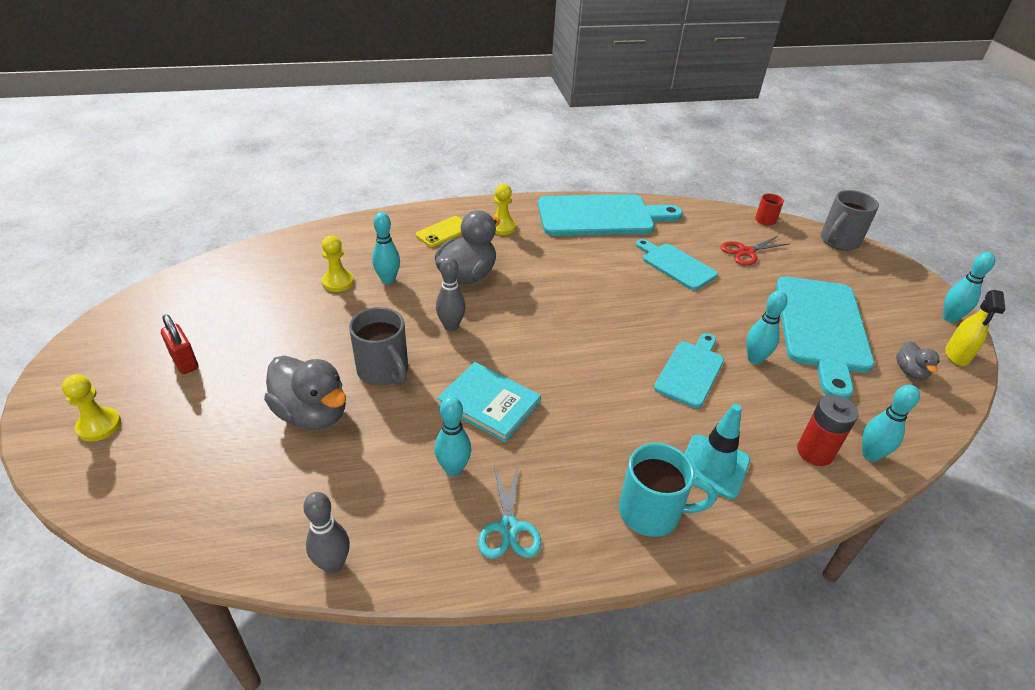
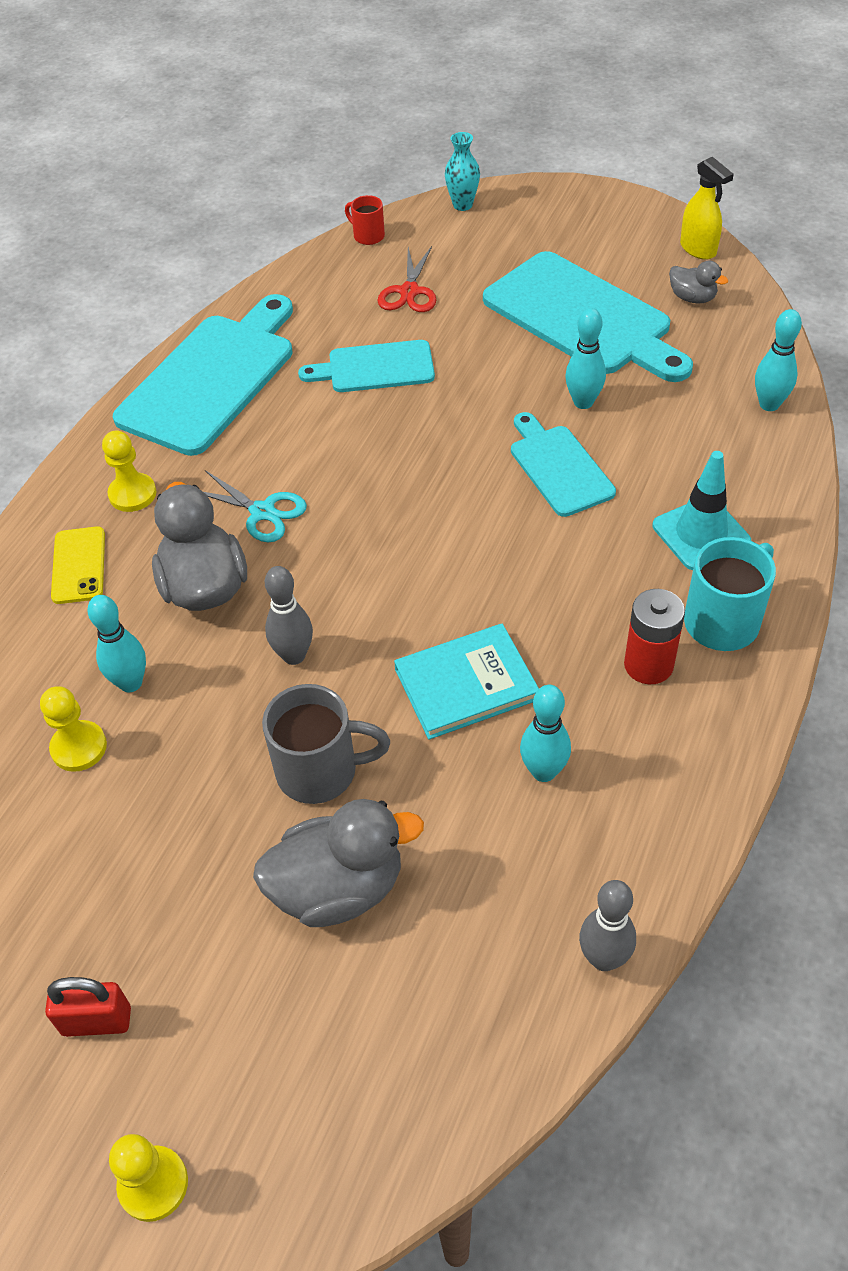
camera: 50 degrees left, 10 degrees up
(508, 528) = (663, 759): turquoise scissors -> turquoise scissors (263, 512)
(814, 452) = (738, 443): red battery -> red battery (648, 665)
(838, 241) = (462, 205): grey mug -> turquoise vase
(949, 318) = (646, 214): turquoise bowling pin -> none

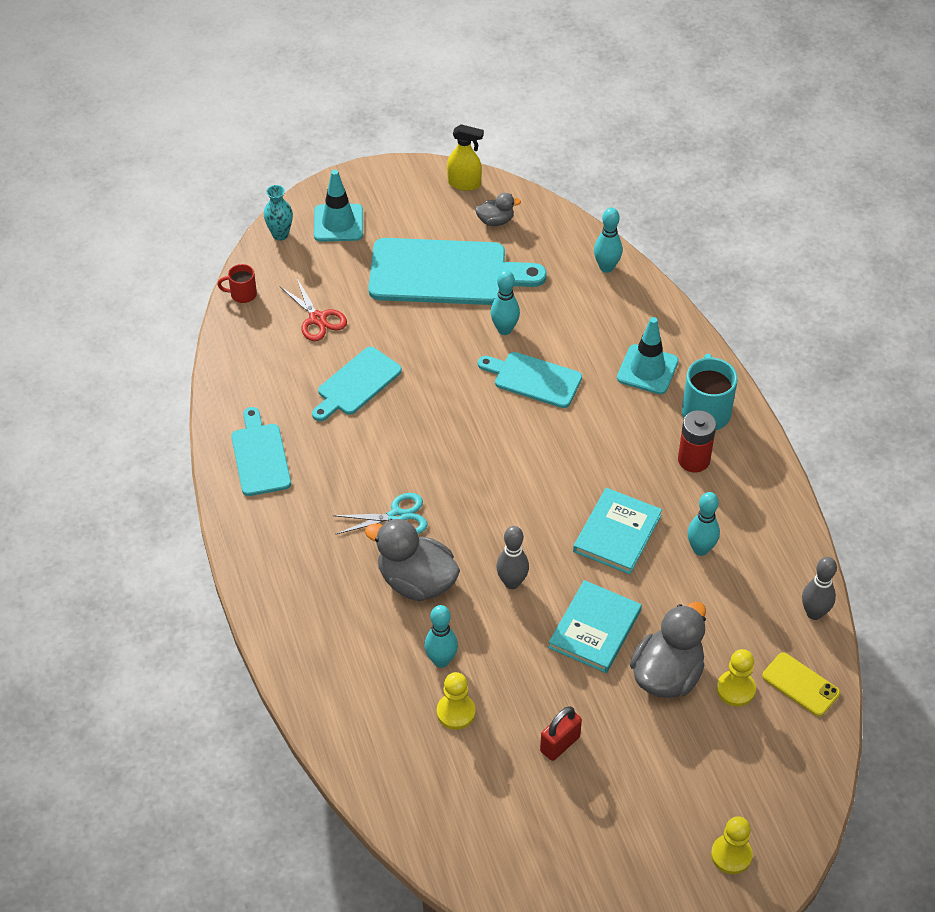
camera: 45 degrees left, 0 degrees up
(79, 565) = (326, 622): yellow phone -> yellow phone (800, 684)
(97, 1021) = (626, 818): red padlock -> red padlock (560, 744)
(132, 494) = (304, 559): yellow pawn -> yellow pawn (736, 689)
(212, 378) = (260, 456): turquoise cutting board -> turquoise cutting board, size x0.57
(320, 771) = (594, 629): grey mug -> turquoise book
(528, 222) = (338, 223): none -> turquoise traffic cone

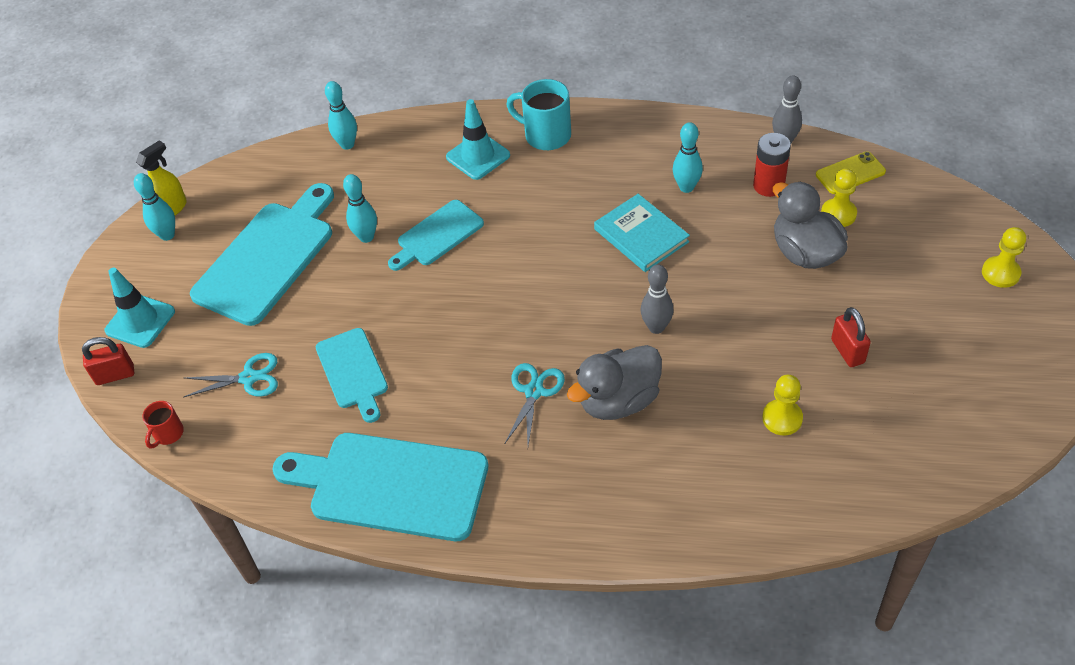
camera: 60 degrees left, 0 degrees up
(260, 456) = (391, 485): turquoise cutting board -> turquoise cutting board, size x1.75
(280, 234) = (115, 375): turquoise vase -> red padlock
(317, 319) = (249, 378): red scissors -> turquoise scissors
(441, 660) = (719, 411): turquoise bowling pin -> turquoise bowling pin (167, 235)
(495, 221) = (235, 201): grey duck -> none
(594, 629) = (735, 285): turquoise book -> none
(693, 460) = (591, 160): red battery -> red battery (768, 185)

